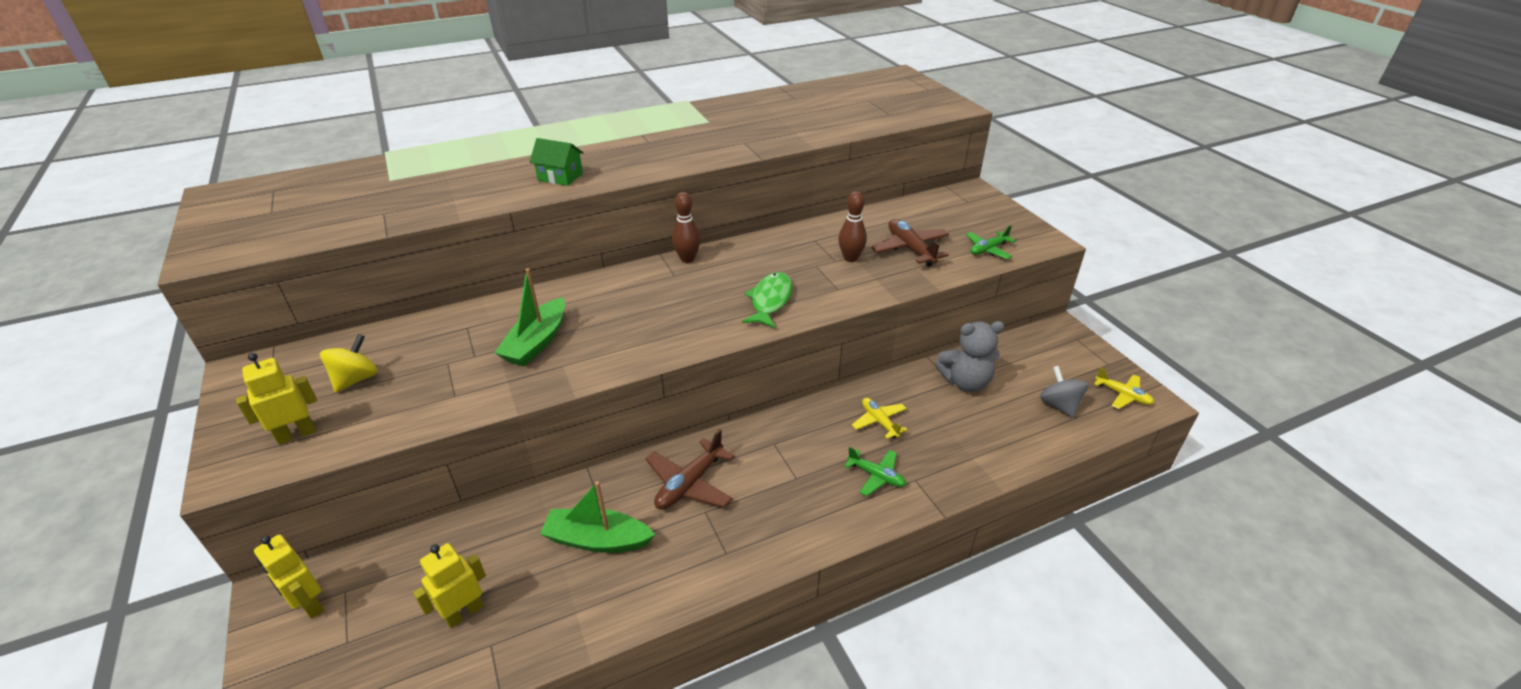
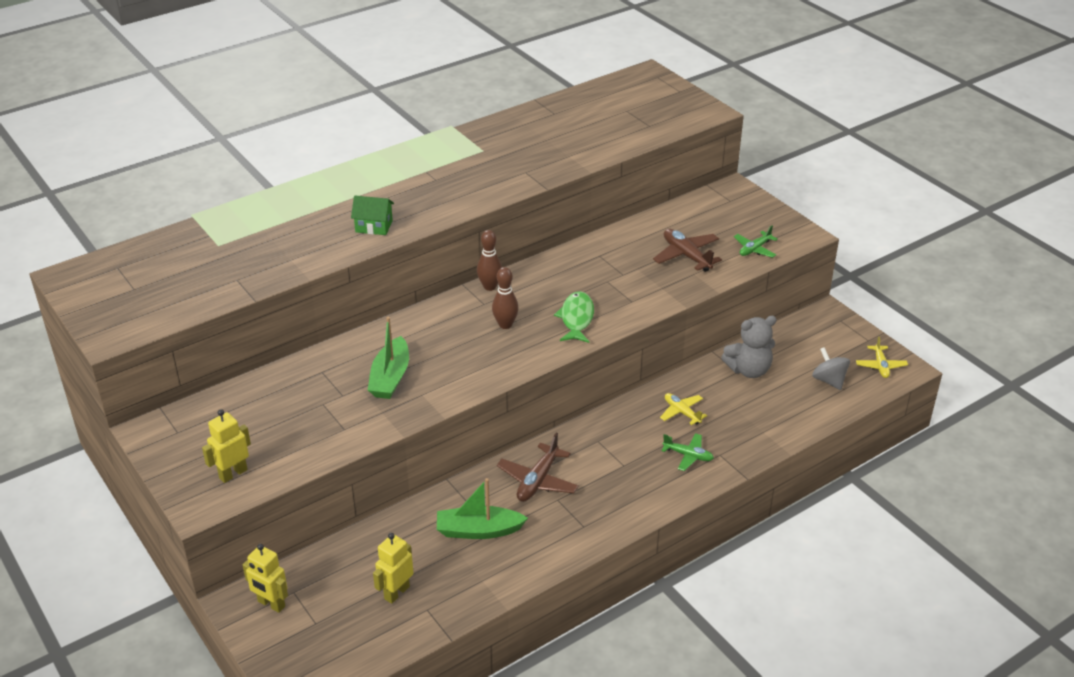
camera: 10 degrees left, 0 degrees up
(356, 379) = (253, 426): yellow spinning top -> none
(850, 258) = (636, 270): brown bowling pin -> brown bowling pin (505, 325)
(1122, 395) = (880, 366): yellow plane -> yellow plane turned 60 degrees clockwise

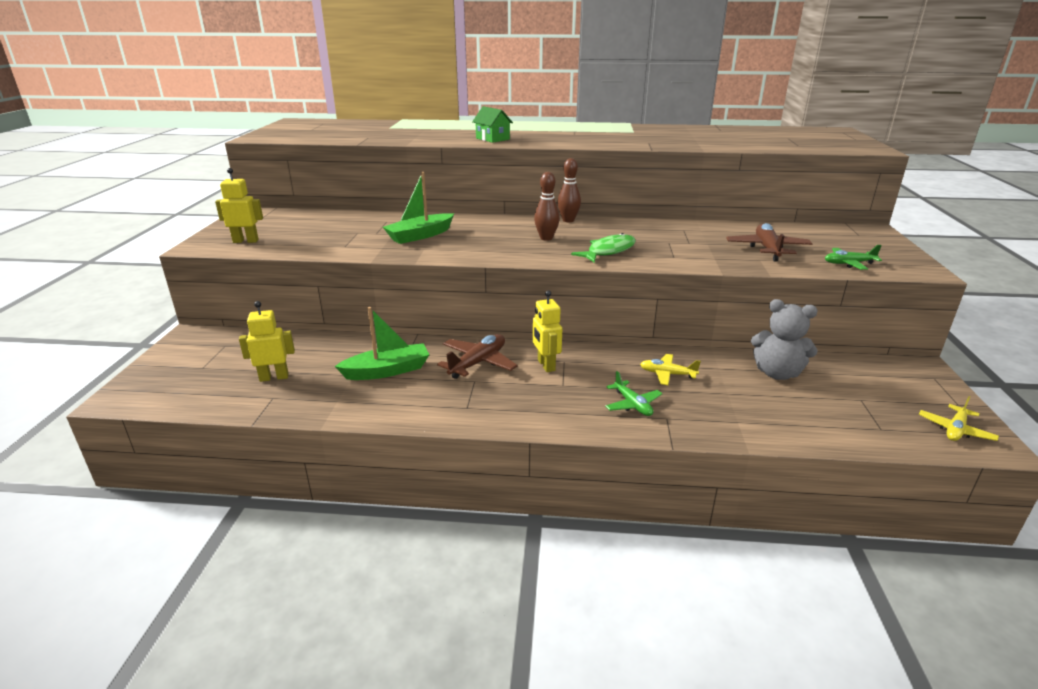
camera: 40 degrees right, 10 degrees down
(271, 604) = (202, 345): yellow robot -> yellow robot (546, 365)
(479, 530) = (387, 371): green boat -> green boat turned 120 degrees clockwise
(538, 481) = (478, 363): brown plane -> brown plane turned 150 degrees clockwise
(682, 412) = (667, 374): yellow plane -> yellow plane turned 75 degrees counterclockwise
(829, 380) = (868, 415): grey spinning top -> none

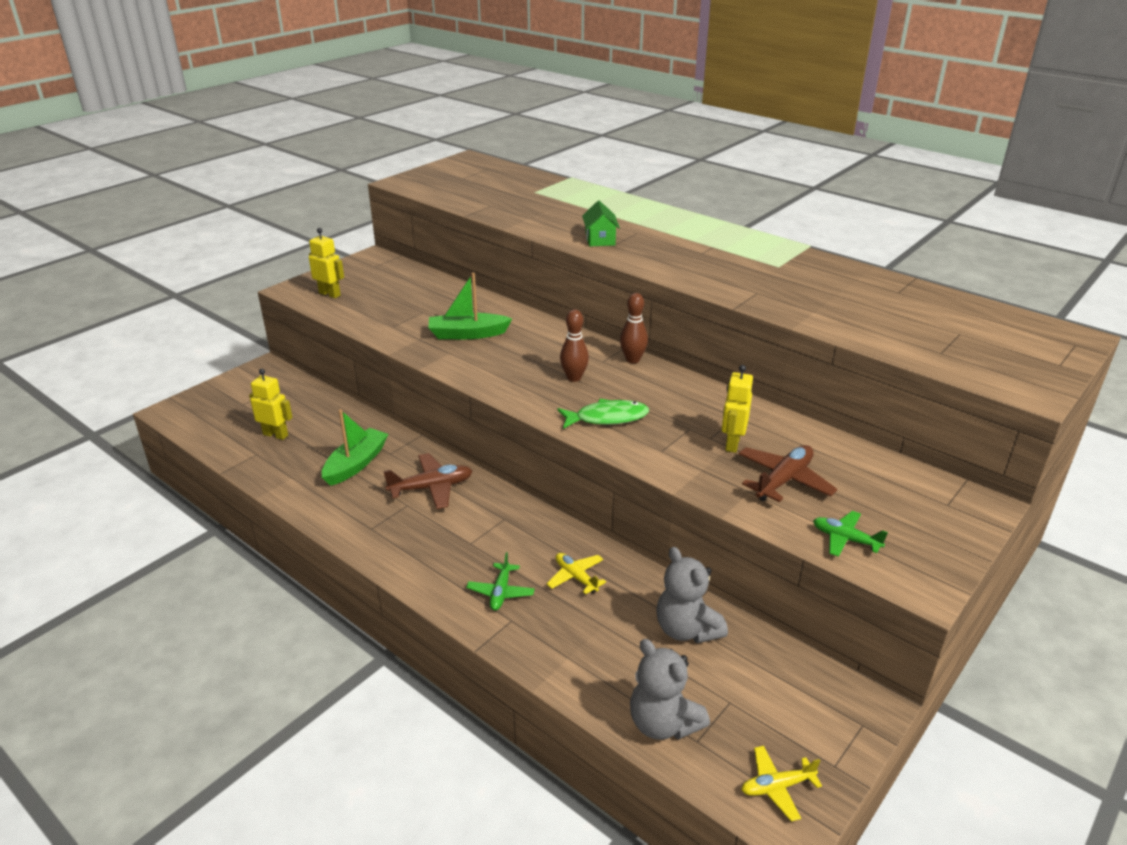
camera: 35 degrees right, 5 degrees up
(387, 371) = (356, 464): green boat -> green boat turned 75 degrees counterclockwise
(546, 365) = (482, 516): yellow robot -> yellow robot (732, 444)
(850, 429) = (663, 723): none -> grey teddy bear

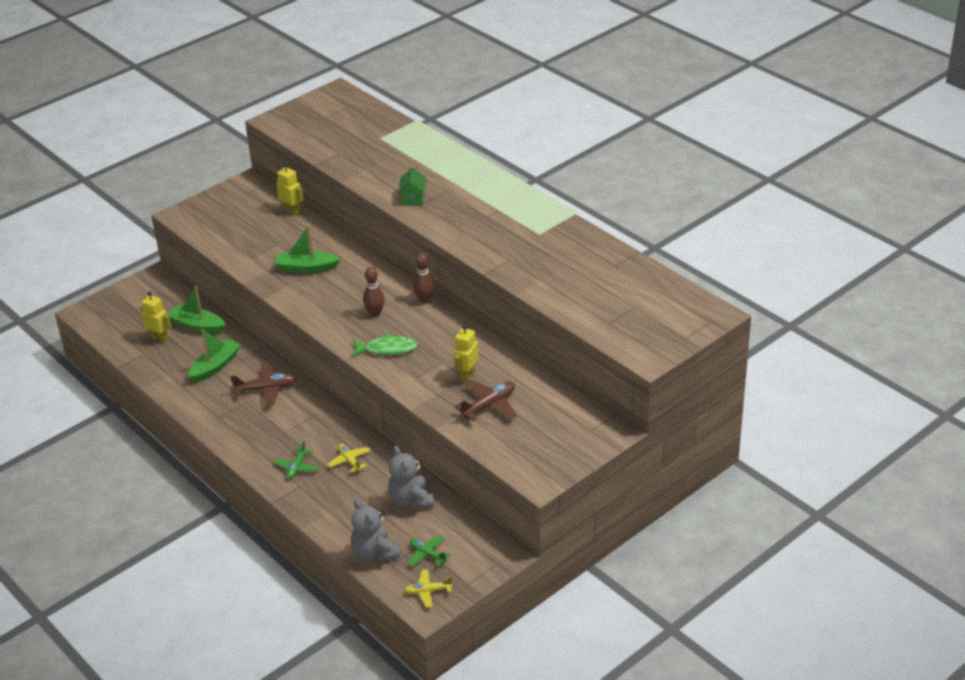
camera: 10 degrees right, 5 degrees up
(325, 418) = (197, 326): none -> green boat
(330, 294) = (207, 221): yellow robot -> yellow robot (292, 211)
(845, 539) = (508, 449): green plane -> green plane (428, 554)

